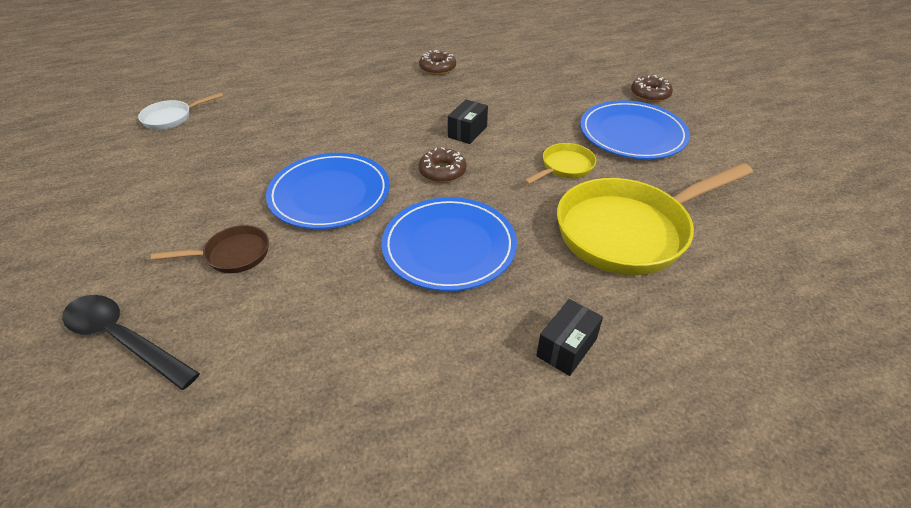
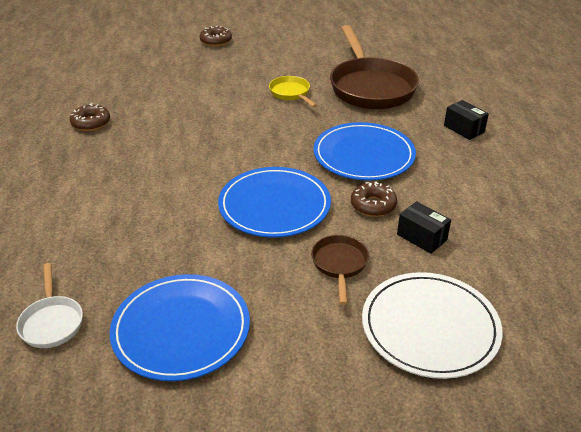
camera: 75 degrees left, 5 degrees down
(123, 339) = (430, 327): black spoon -> white plate
(442, 171) = (270, 145): brown donut -> brown donut (373, 205)
(467, 132) = (218, 125): black box -> black box (421, 237)
(629, 231) = (370, 87): yellow pan -> brown pan
(632, 134) = (264, 60): blue plate -> blue plate (181, 329)

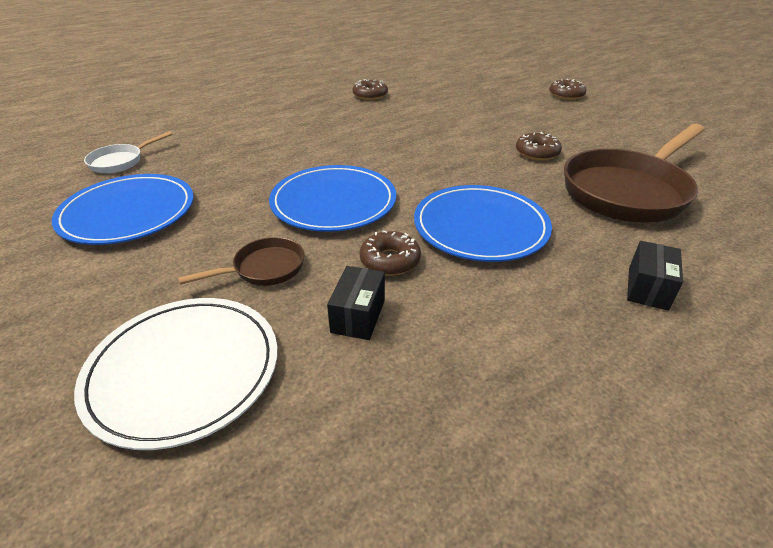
camera: 60 degrees right, 0 degrees up
(291, 93) = (537, 153): yellow pan -> brown donut

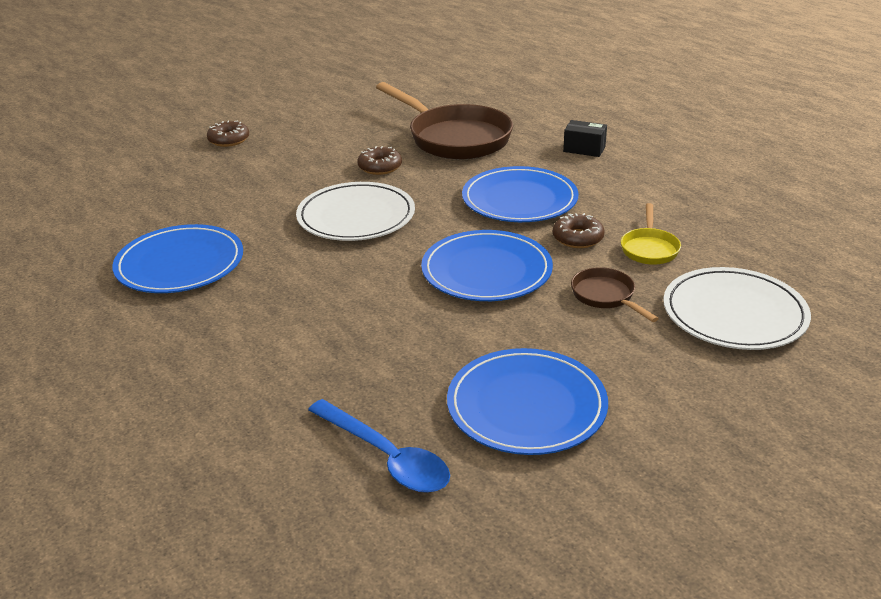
camera: 90 degrees left, 5 degrees down
(120, 161) = (386, 457): white pan -> blue spoon
(358, 316) = (649, 248): black box -> yellow pan
(370, 95) = (180, 264): brown donut -> blue plate
(437, 145) = (356, 216): none -> white plate

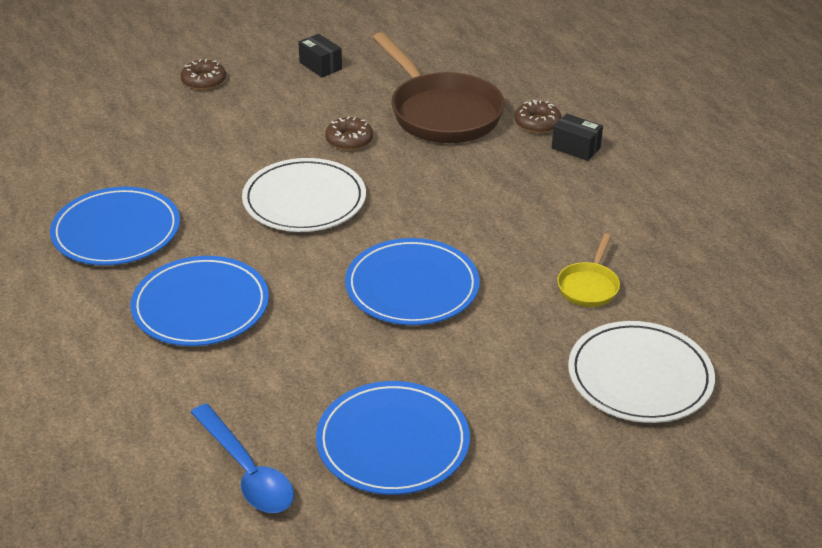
camera: 10 degrees right, 5 degrees up
(332, 117) = (320, 66): none -> black box
(519, 199) = (479, 204): blue plate -> blue plate (200, 306)
(578, 238) = (520, 262): brown donut -> brown donut (537, 123)
(606, 296) = (519, 336): brown pan -> none

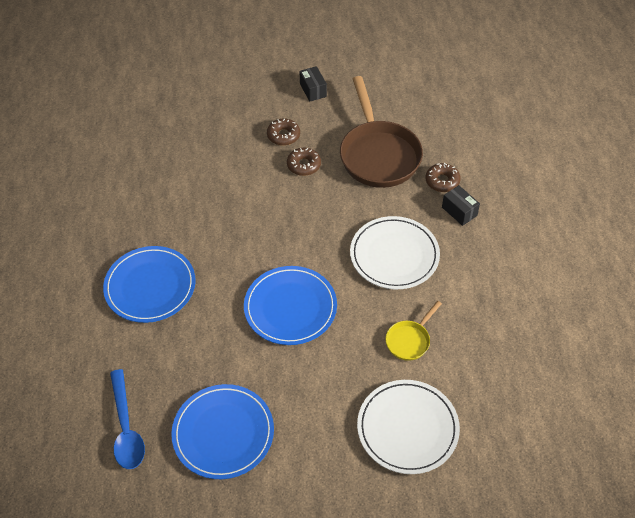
camera: 20 degrees right, 15 degrees up
(116, 231) = (122, 208): blue plate -> none
(204, 81) = (228, 87): brown donut -> brown donut (283, 135)
(304, 200) = (251, 212): white plate -> white plate (394, 255)

